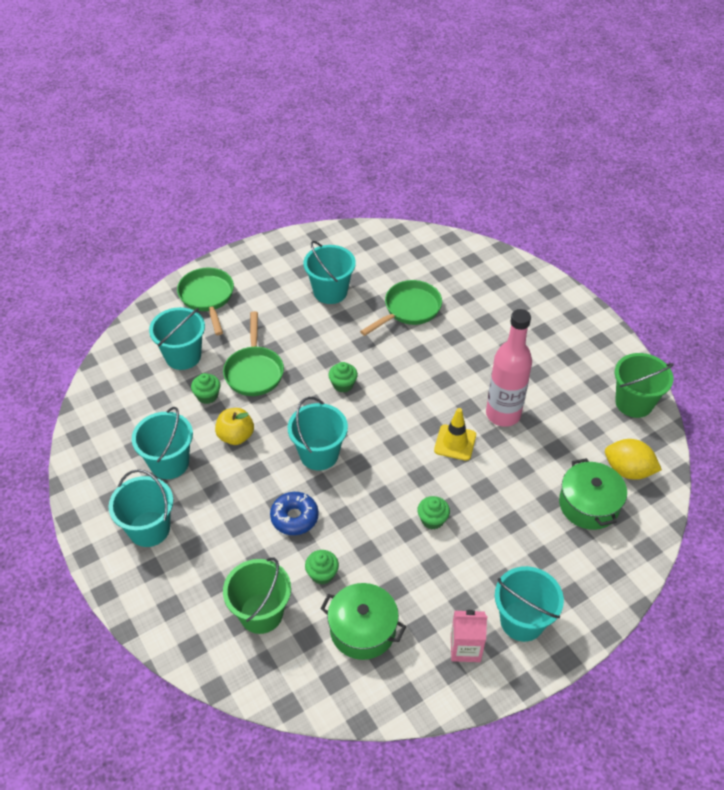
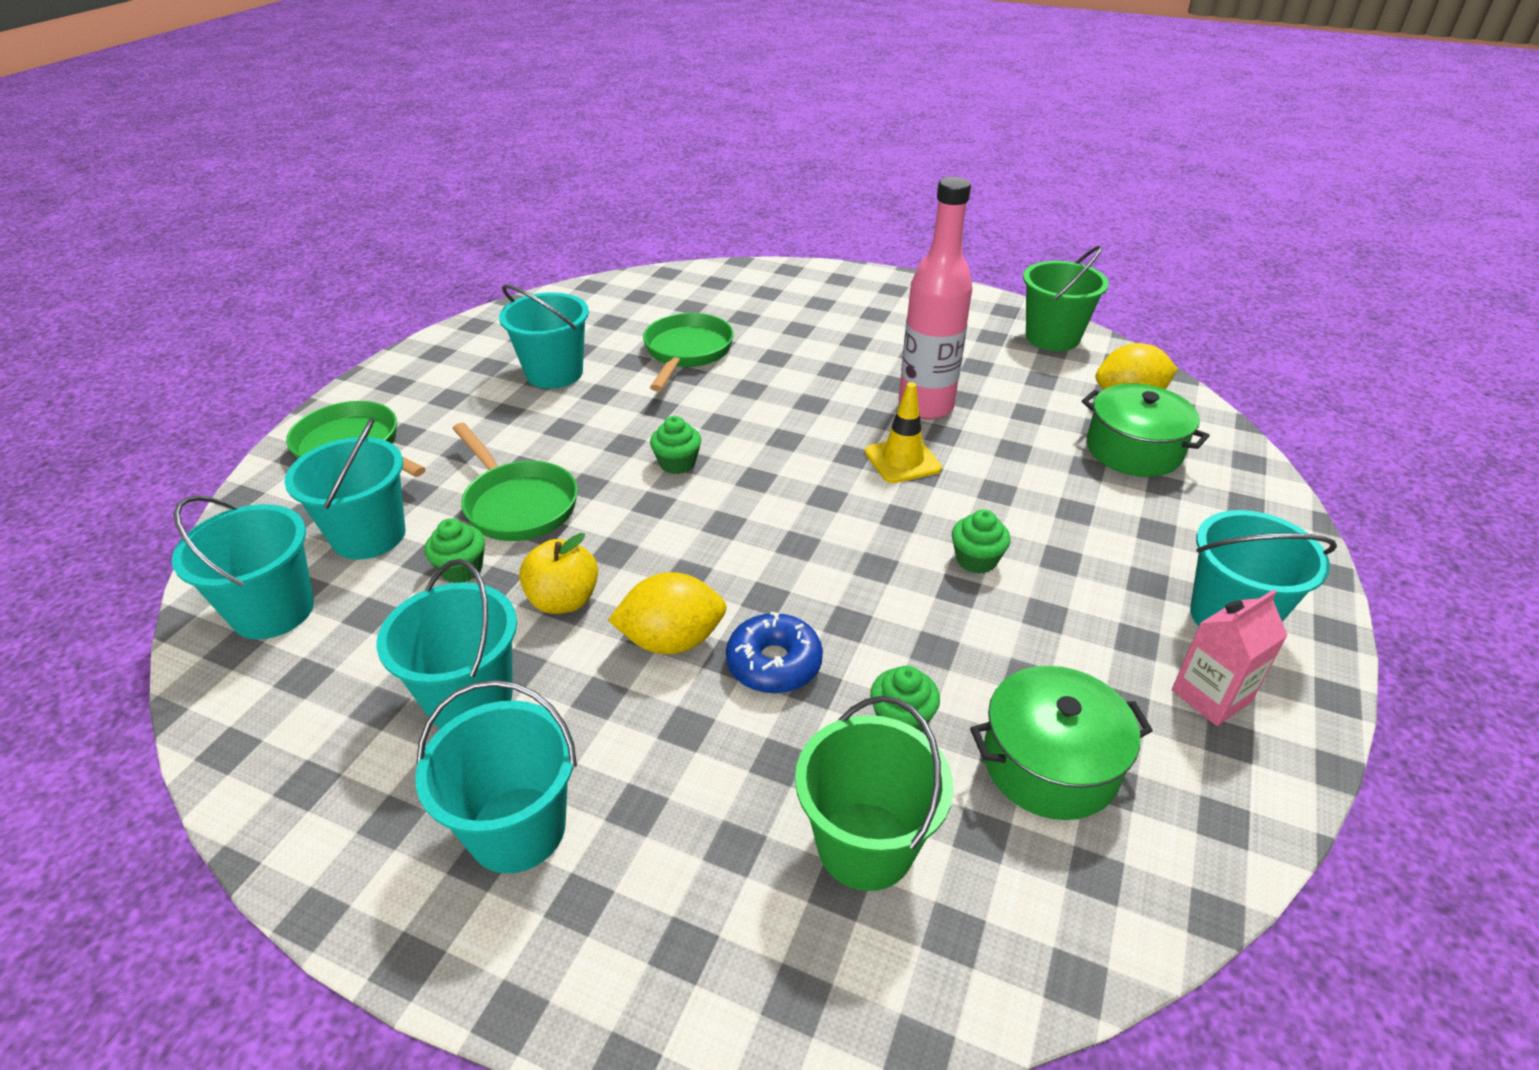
camera: 35 degrees left, 10 degrees down
(263, 482) = (672, 640): none -> yellow lemon
(319, 454) = (727, 560): turquoise bucket -> turquoise bucket (273, 611)

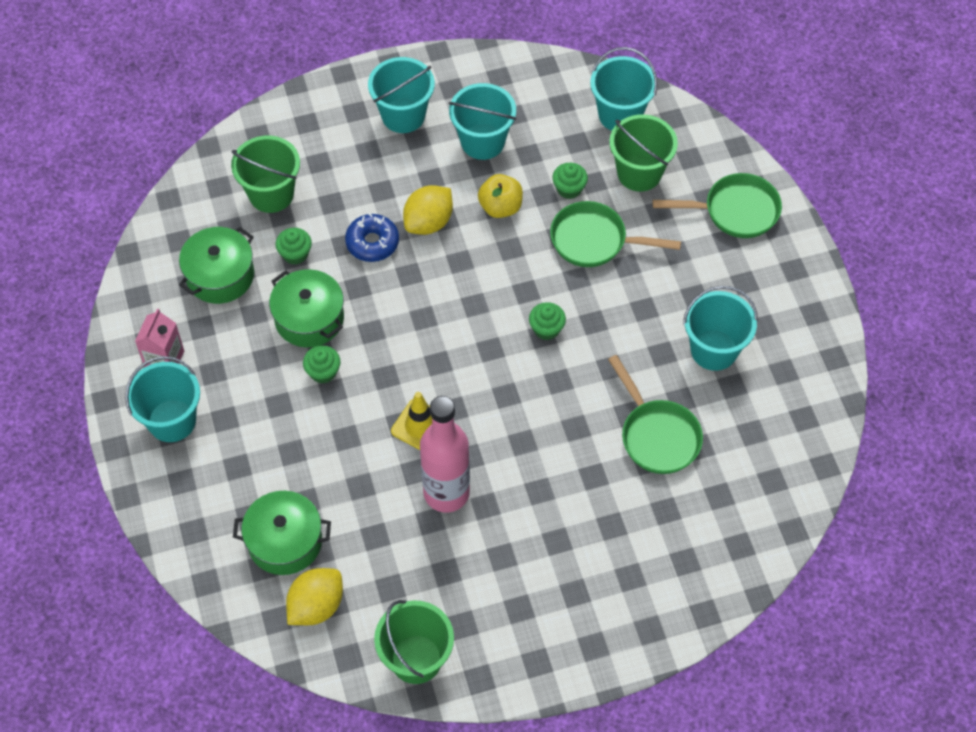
camera: 140 degrees right, 20 degrees up
(369, 536) = (639, 173): turquoise bucket -> green bucket
(948, 625) = (309, 318): none -> green pot

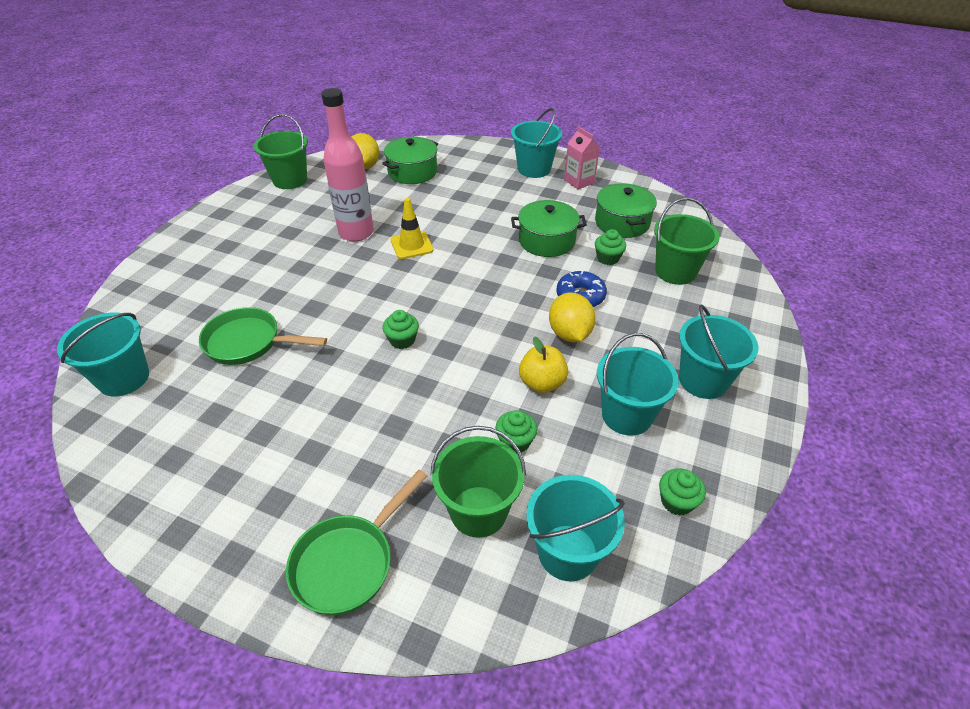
camera: 130 degrees right, 15 degrees down
(323, 372) = (499, 228): green cupcake -> green cupcake (676, 501)
(594, 241) = (443, 421): green pan -> none
(714, 350) = (254, 426): turquoise bucket -> turquoise bucket (124, 378)

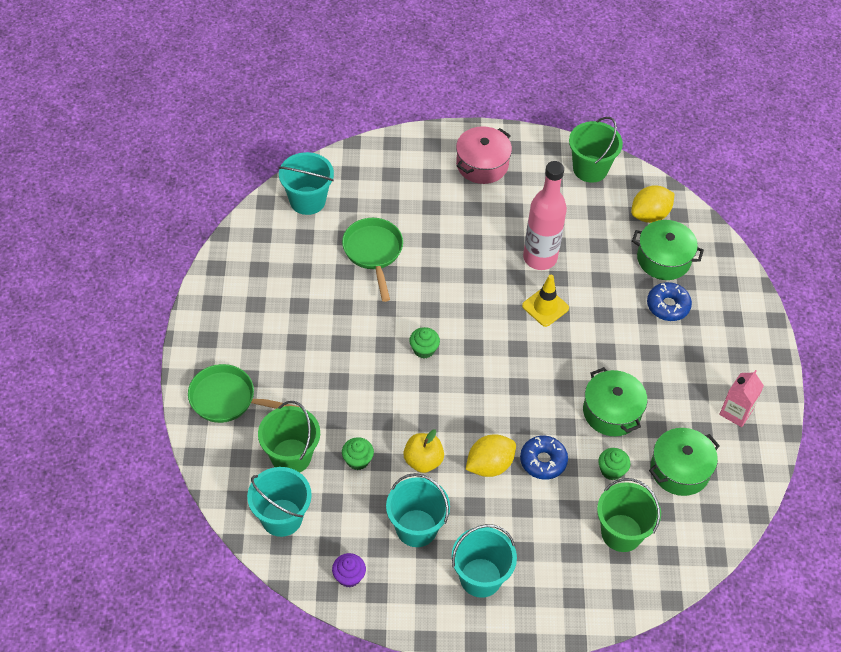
camera: 65 degrees right, 10 degrees up
(220, 236) = (482, 164): none -> pink pot
(459, 183) = (668, 306): none -> blue donut
(534, 169) = (735, 363): turquoise bucket -> none
(676, 501) = (349, 576): green cupcake -> purple cupcake

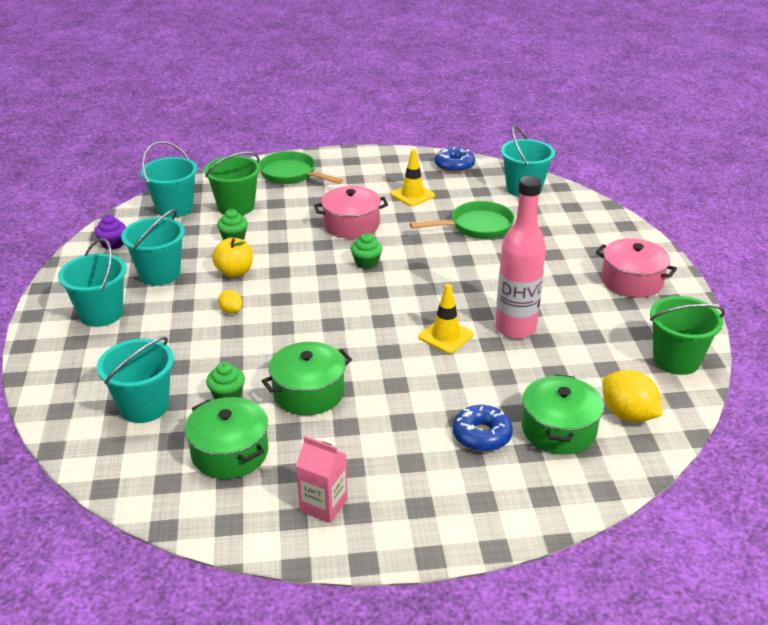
camera: 85 degrees right, 20 degrees down
(227, 399) = (291, 174): green pan -> green pan turned 60 degrees counterclockwise
(300, 294) = (412, 195): none -> yellow traffic cone
(350, 354) = (351, 225): none -> pink pot
(489, 465) = (231, 311): yellow lemon -> yellow lemon, size x0.54
(543, 461) = (237, 345): blue donut -> blue donut (454, 166)
(621, 533) = (144, 406): green bucket -> turquoise bucket

